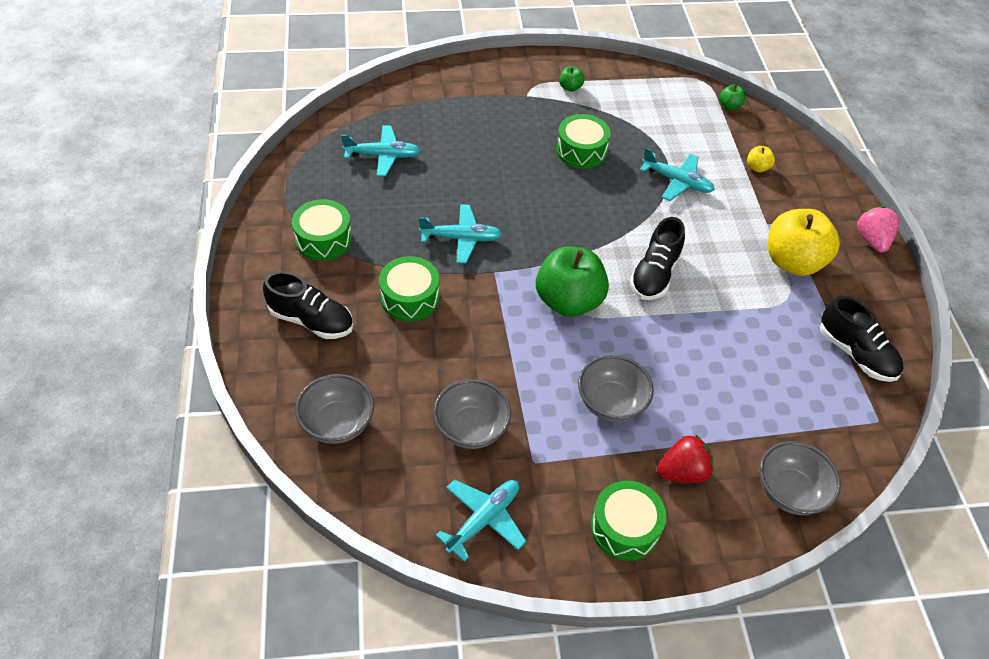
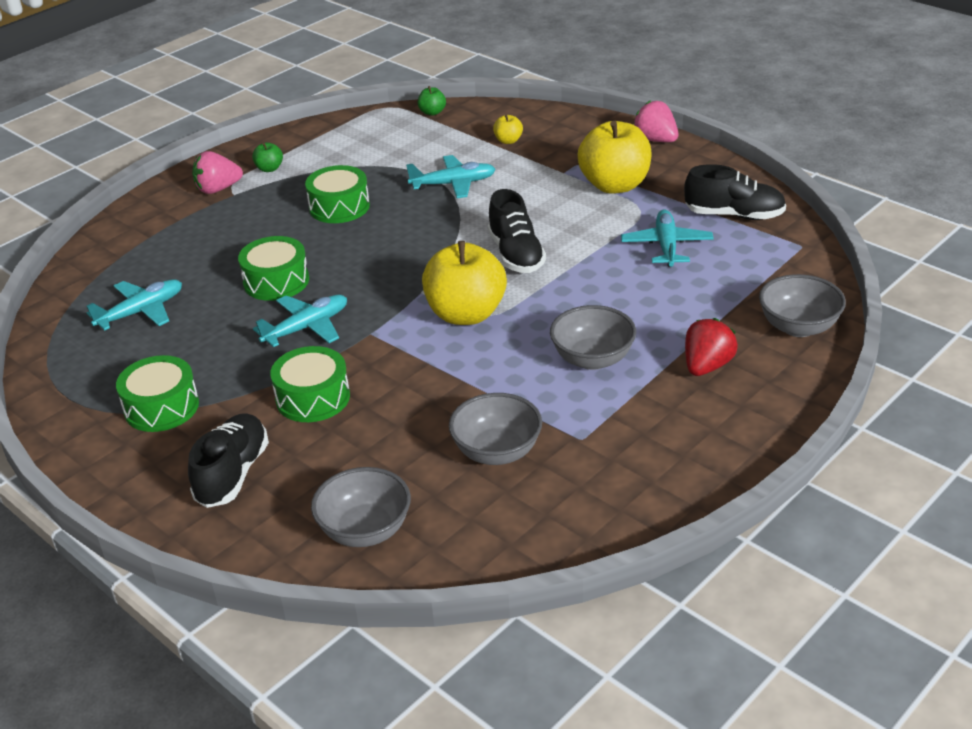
camera: 35 degrees left, 15 degrees down
(311, 320) = (233, 474): black shoe -> black shoe turned 60 degrees counterclockwise
(484, 519) = (591, 505): turquoise plane -> turquoise plane (666, 246)
(522, 84) = (218, 189): none -> pink strawberry
(568, 301) = (466, 314): green apple -> yellow apple
(625, 527) = (711, 431): green drum -> green drum (276, 281)

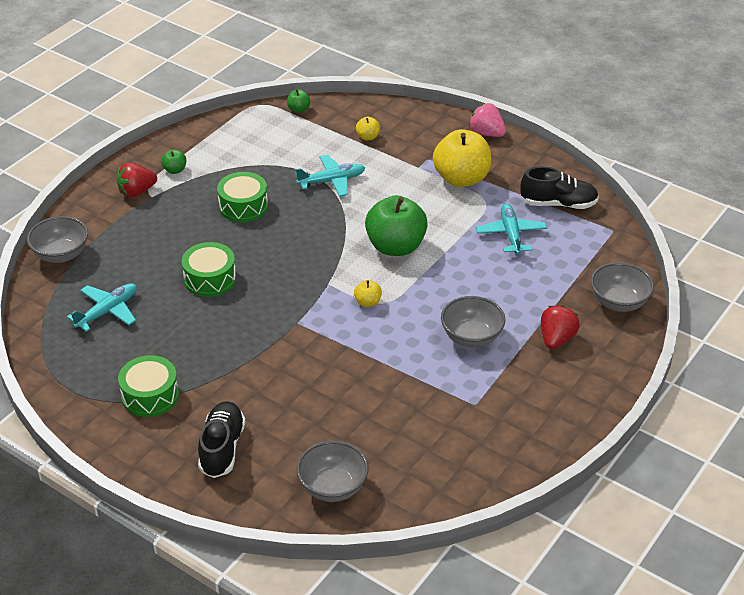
camera: 10 degrees left, 5 degrees up
(218, 189) = (137, 192): pink strawberry -> red strawberry
(307, 327) = (246, 320): turquoise plane -> none
(313, 398) = (266, 381): green drum -> none
(466, 314) = (368, 302): yellow apple -> yellow apple, size x0.43
(497, 452) = (415, 418): grey bowl -> grey bowl (61, 254)
(516, 255) = (395, 246): black shoe -> green apple

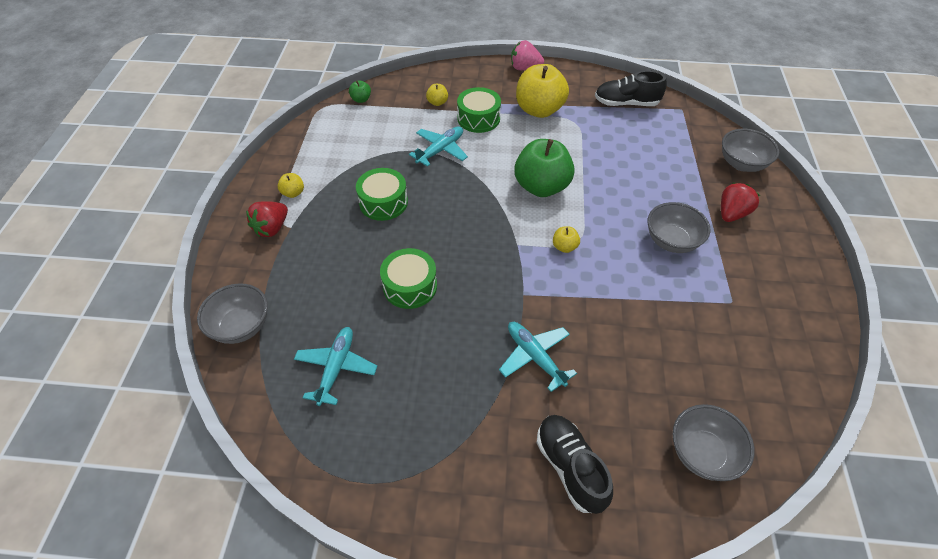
camera: 30 degrees left, 10 degrees up
(150, 395) = (452, 444): green drum -> green drum (478, 118)
(175, 170) = (293, 193): green apple -> yellow apple
(511, 234) = (616, 140): turquoise plane -> turquoise plane (535, 357)
(556, 339) = (731, 214): red strawberry -> red strawberry turned 45 degrees clockwise
(558, 204) = (626, 103): black shoe -> black shoe turned 150 degrees counterclockwise

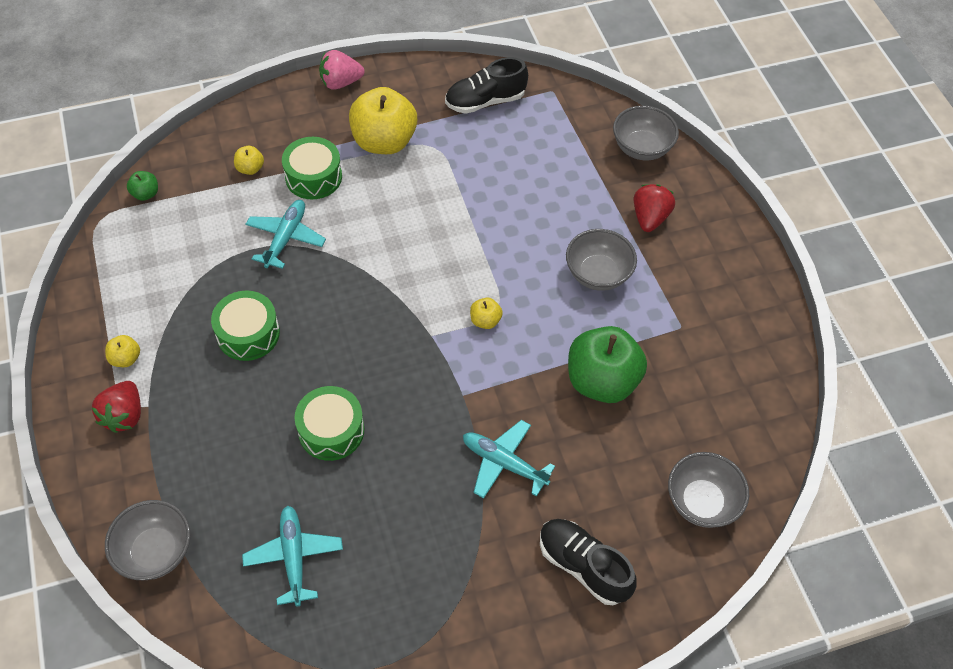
camera: 25 degrees left, 5 degrees up
(541, 187) = (429, 250): green apple -> green apple (601, 381)

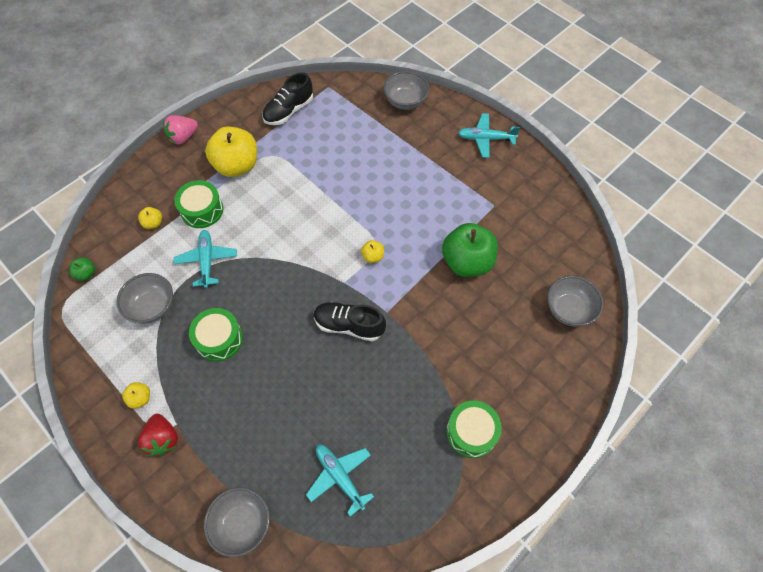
camera: 25 degrees left, 5 degrees up
(331, 430) = (315, 378): green drum -> green drum (471, 432)
(503, 463) = (438, 344): turquoise plane -> turquoise plane (485, 139)
(583, 566) = (524, 386): black shoe -> black shoe (349, 325)
(597, 274) = (425, 194): grey bowl -> grey bowl (152, 307)
(649, 218) = (436, 144): red strawberry -> none

